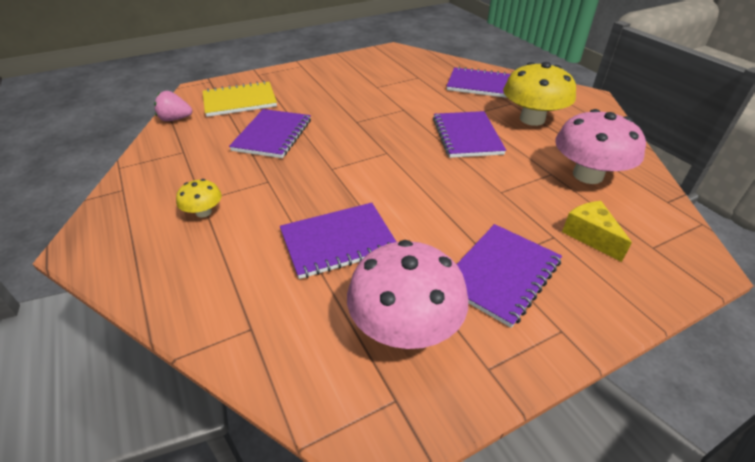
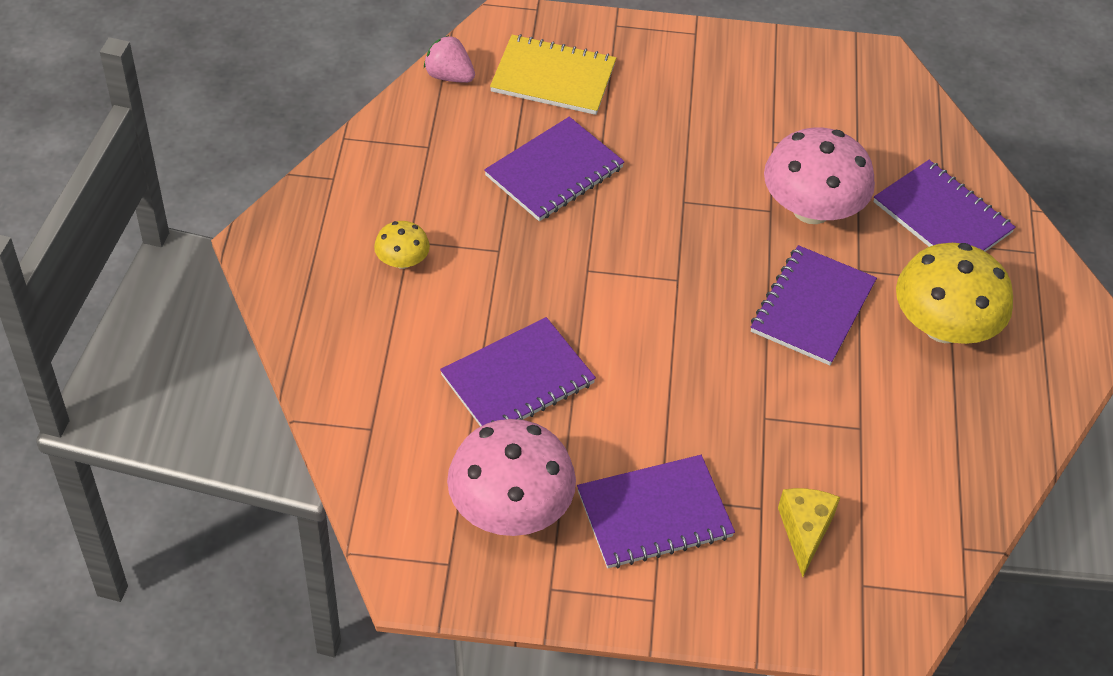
camera: 30 degrees right, 10 degrees up
(338, 242) = (518, 380): purple notebook -> purple notebook turned 45 degrees counterclockwise
(587, 175) = (906, 456): pink mushroom -> pink mushroom (811, 209)

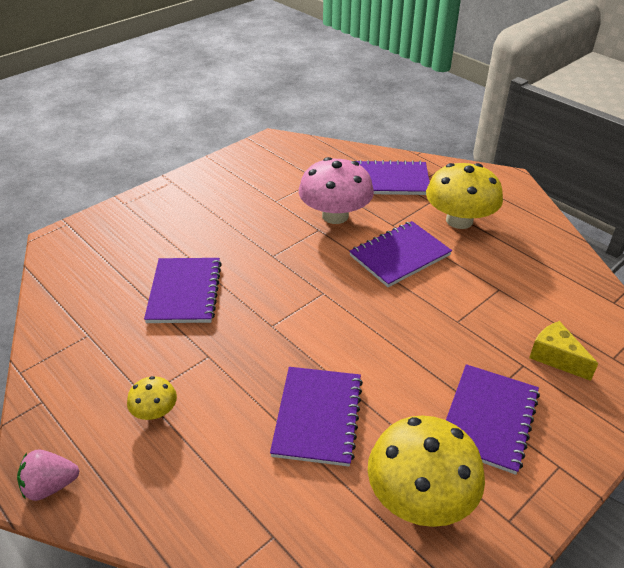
camera: 45 degrees left, 10 degrees down
(449, 76) = (53, 289): pink strawberry -> pink strawberry (50, 486)
(510, 508) = (420, 496): pink mushroom -> yellow mushroom
(553, 77) = (121, 248): yellow notebook -> none
(812, 307) = (399, 255): purple notebook -> purple notebook turned 75 degrees clockwise

